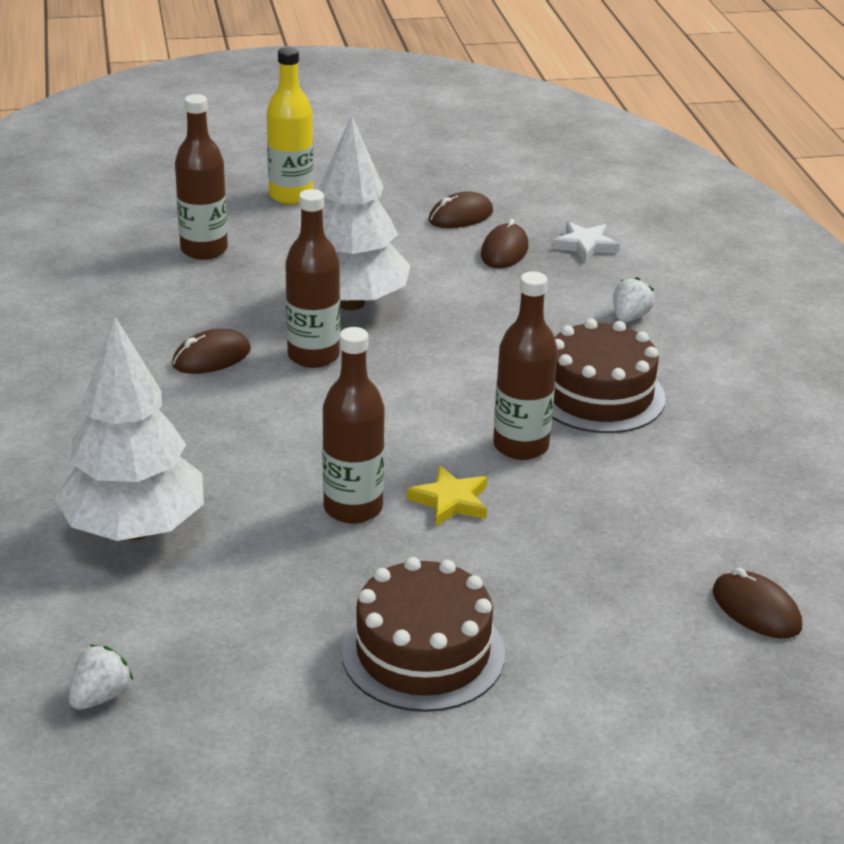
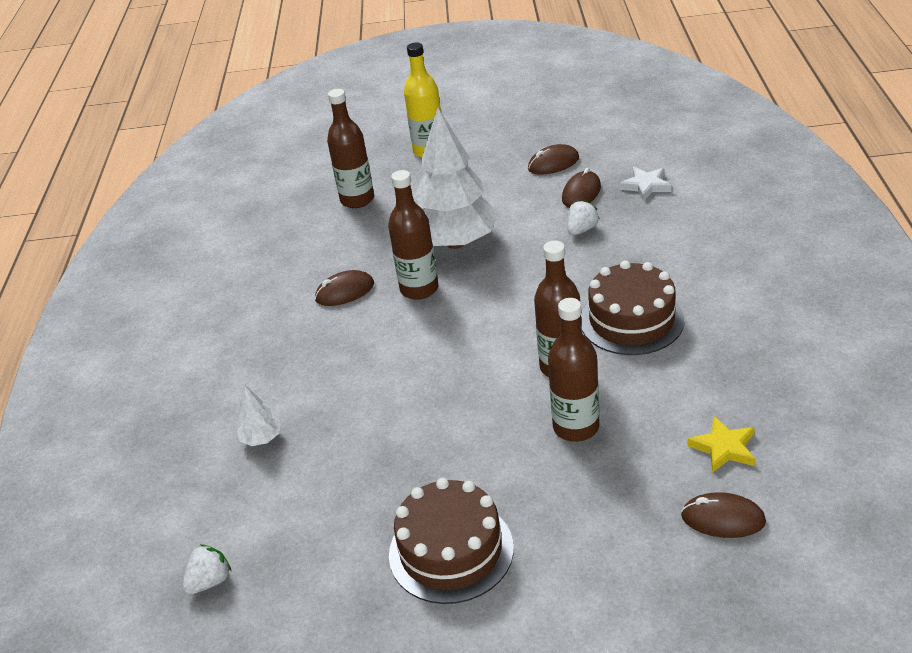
camera: 15 degrees right, 5 degrees up
(135, 529) = (262, 439): white tree -> white tree, size x0.42
(353, 508) = (423, 422): brown bottle -> brown bottle (576, 427)
(450, 501) = (498, 416): yellow star -> yellow star (724, 448)
(629, 317) = (669, 250): white strawberry -> white strawberry (581, 230)
(756, 610) = (723, 519): brown mouse -> brown mouse turned 45 degrees counterclockwise

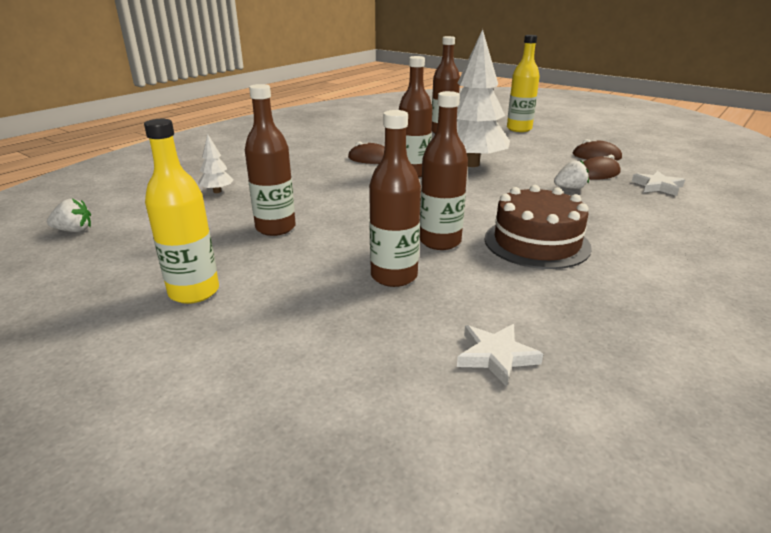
camera: 35 degrees right, 10 degrees down
(403, 444) = (275, 228): none -> brown bottle
(451, 551) = (194, 292): brown cake -> yellow bottle
(723, 519) = (412, 407): brown mouse -> none
(724, 448) = (496, 356): yellow star -> white star

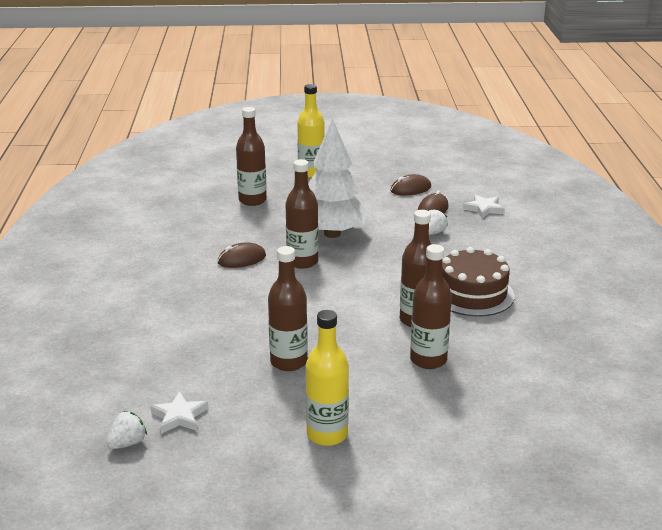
camera: 40 degrees left, 0 degrees up
(217, 191) = (172, 351): white tree -> none
(496, 356) = (546, 380): white star -> white star (179, 416)

